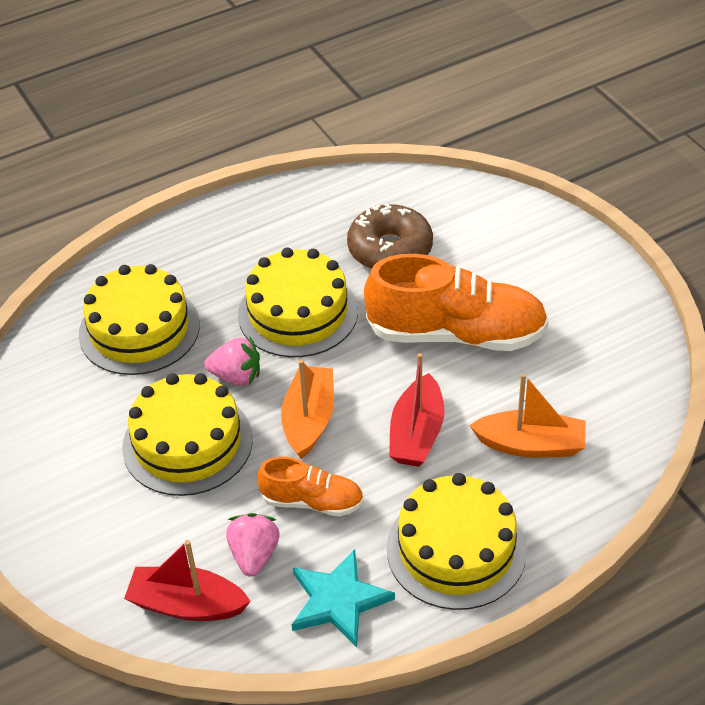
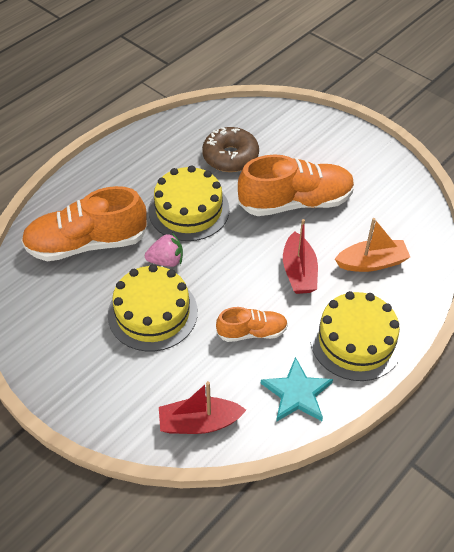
camera: 20 degrees left, 5 degrees up
(139, 329) = (87, 244): yellow cake -> orange shoe
(254, 555) = (229, 377): pink strawberry -> none
(309, 420) = (226, 279): orange boat -> none

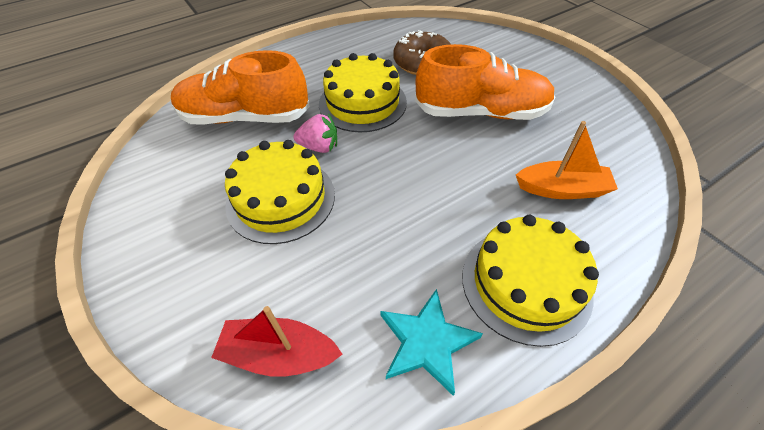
camera: 15 degrees right, 0 degrees up
(252, 332) = (390, 244): orange shoe -> none
(299, 272) = (468, 184): red boat -> none

